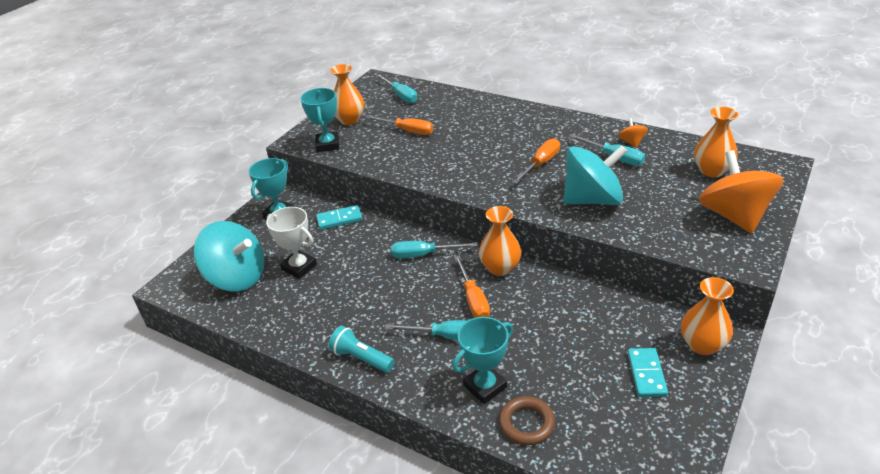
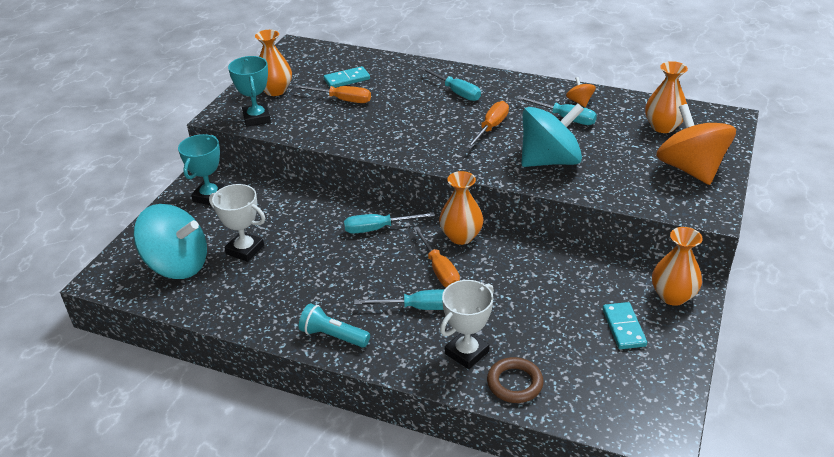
camera: 10 degrees left, 0 degrees up
(339, 219) = (279, 198): turquoise domino -> turquoise domino (347, 79)
(400, 96) = (326, 62): turquoise screwdriver -> turquoise screwdriver (456, 92)
(485, 386) = (466, 352): turquoise trophy -> white trophy

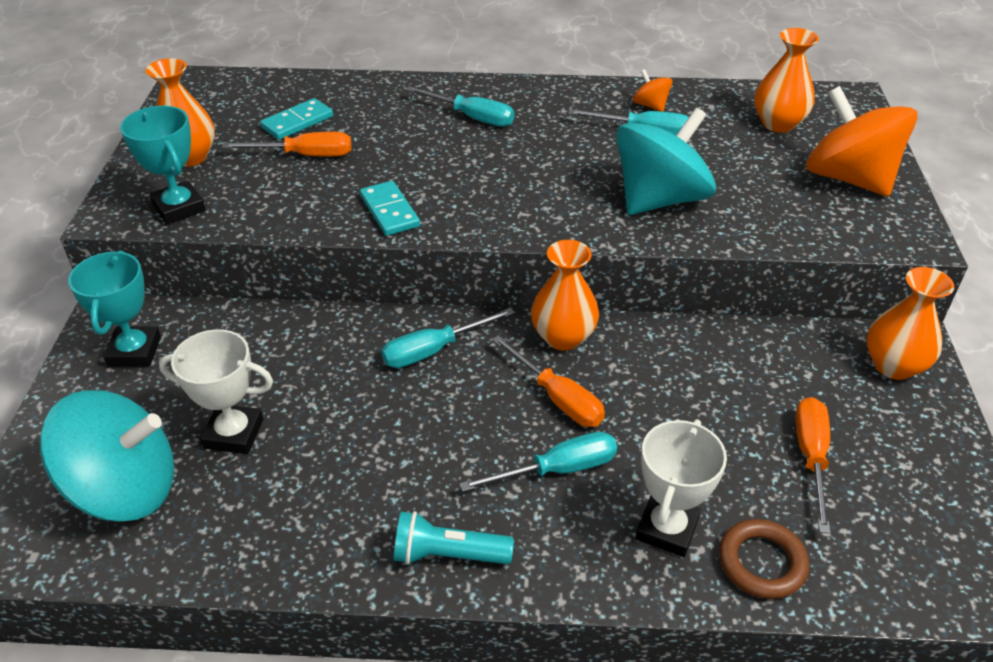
camera: 20 degrees left, 5 degrees up
(491, 128) = (550, 163): orange screwdriver -> orange screwdriver (811, 457)
(623, 327) = (858, 430): turquoise domino -> turquoise domino (389, 211)

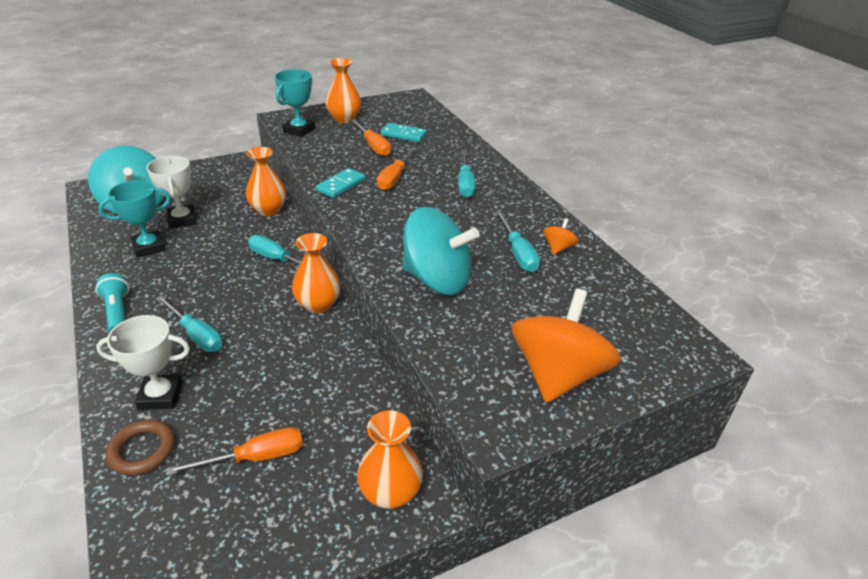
camera: 60 degrees right, 5 degrees down
(134, 351) = (227, 174): turquoise trophy -> turquoise trophy (148, 247)
(557, 398) = (259, 318): orange screwdriver -> orange screwdriver (394, 178)
(778, 124) = (603, 317): orange vase -> orange vase (268, 210)

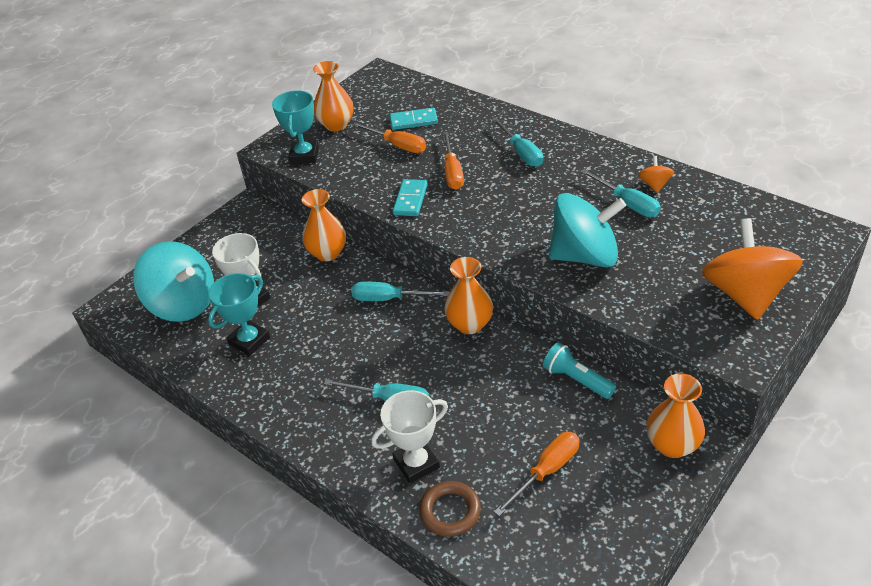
camera: 20 degrees left, 5 degrees up
(117, 312) = (293, 414): turquoise flashlight -> turquoise flashlight (576, 379)

